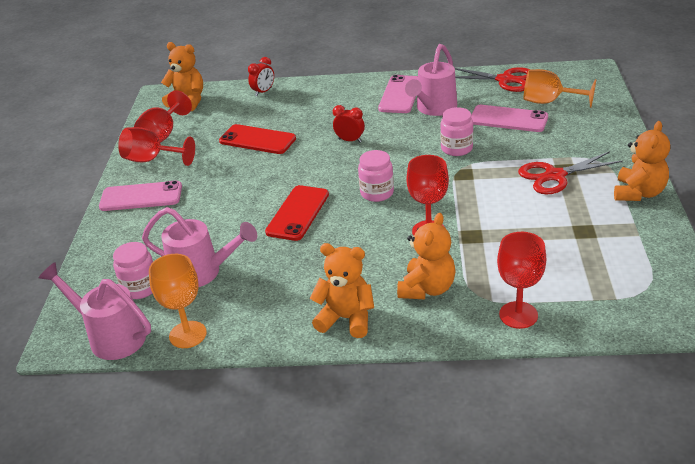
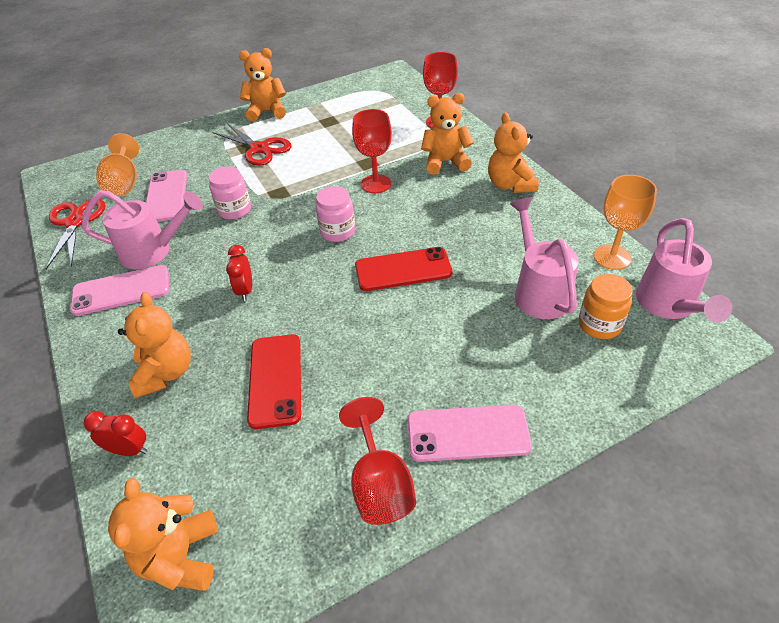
camera: 120 degrees left, 10 degrees up
(140, 288) = (599, 324): pink jar -> orange jar
(141, 197) = (467, 433): pink phone -> pink phone turned 60 degrees counterclockwise
(162, 134) = (304, 520): red goblet -> none
(305, 105) = (165, 373): none -> orange teddy bear

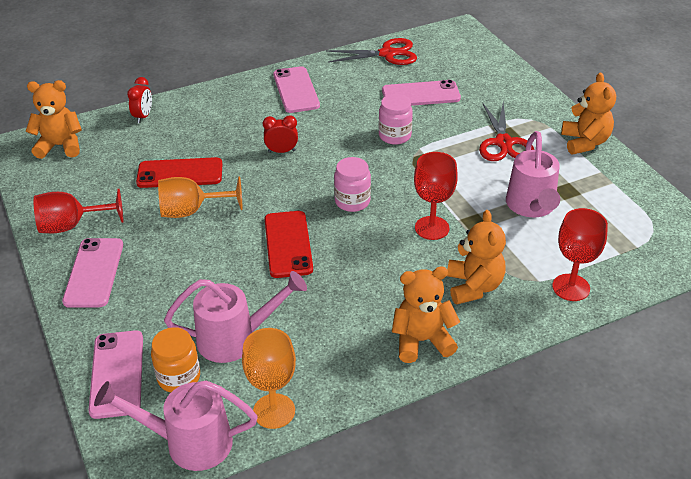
camera: 90 degrees right, 5 degrees down
(124, 182) = (445, 69): orange goblet -> orange goblet (192, 211)
(153, 251) = (341, 98): pink watering can -> pink watering can (531, 207)
(165, 373) = (204, 122): orange teddy bear -> none
(260, 148) = (504, 143): red scissors -> red scissors turned 45 degrees counterclockwise
(613, 374) = (117, 374): none -> pink phone

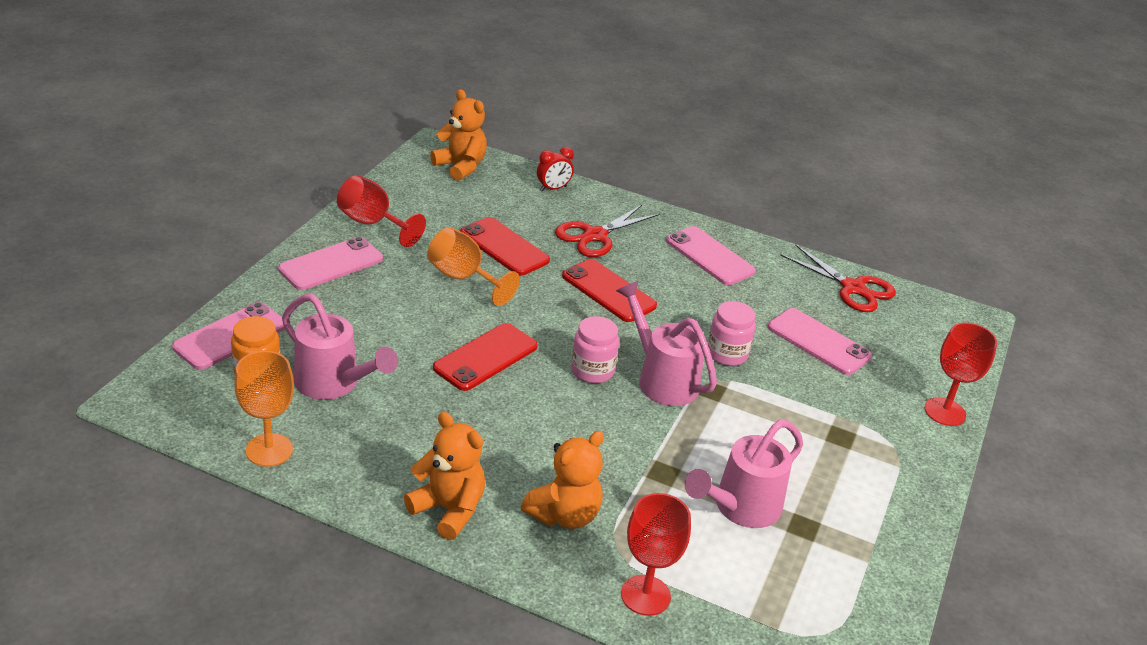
camera: 45 degrees right, 5 degrees down
(189, 442) = (191, 416): pink watering can -> pink watering can (662, 379)
(281, 151) = (608, 291): red clock -> red phone
(296, 90) = (709, 256): pink phone -> pink phone turned 75 degrees counterclockwise
(432, 228) = (617, 444): red goblet -> red goblet (945, 412)
(504, 143) = (821, 440): red scissors -> red scissors (595, 236)
(584, 142) = (909, 507): orange teddy bear -> none

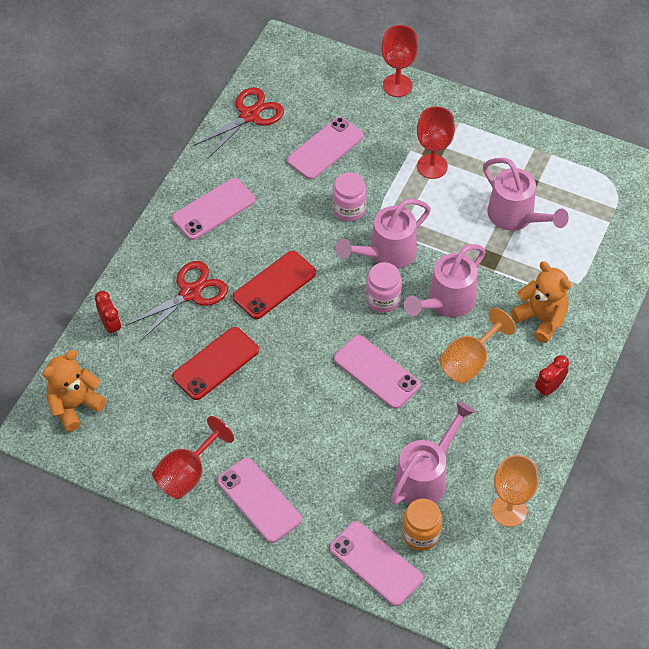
camera: 85 degrees left, 20 degrees up
(448, 509) = (549, 388): orange teddy bear -> red clock
(464, 278) = (269, 393): orange goblet -> orange goblet (470, 361)
(485, 357) = (376, 372): red phone -> pink phone
(589, 425) = (446, 302): none -> pink watering can
(595, 236) = (190, 293): red scissors -> red scissors turned 90 degrees counterclockwise
(645, 595) = (603, 275): red goblet -> red goblet (432, 166)

